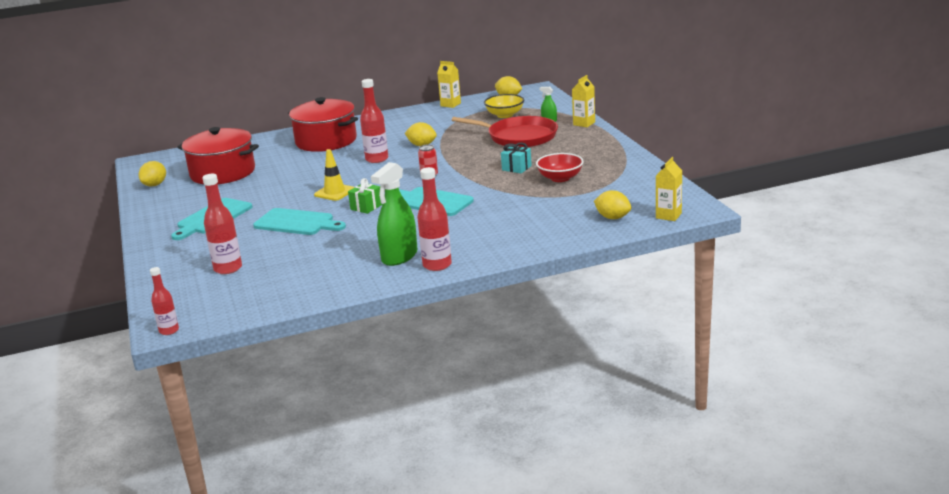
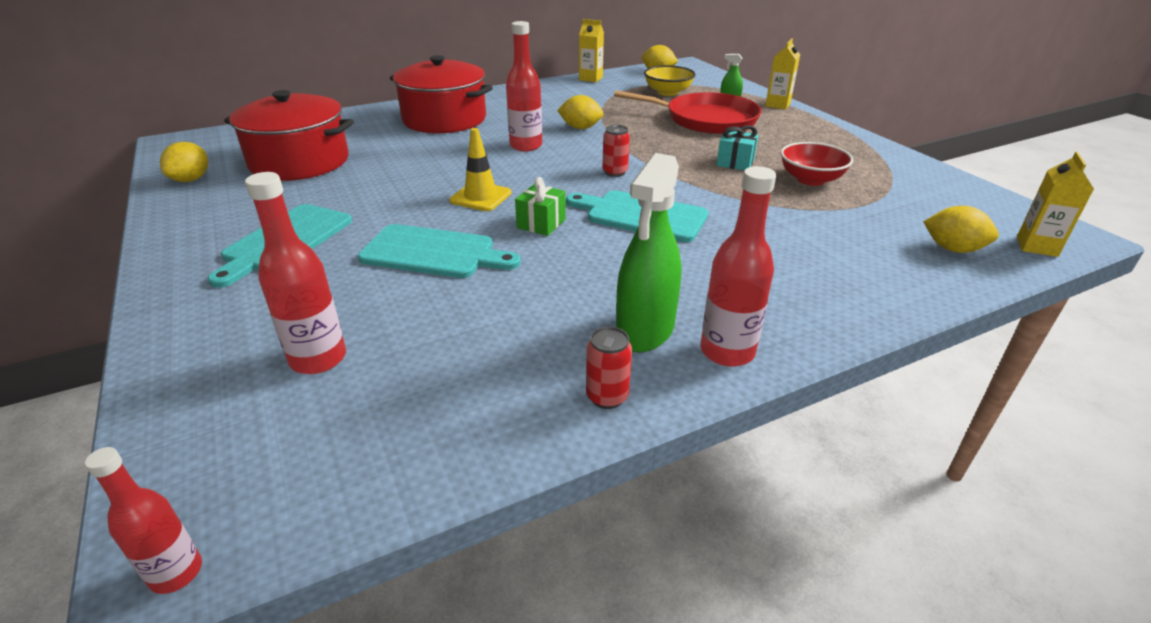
camera: 10 degrees left, 10 degrees up
(365, 282) = (607, 397): none -> red can

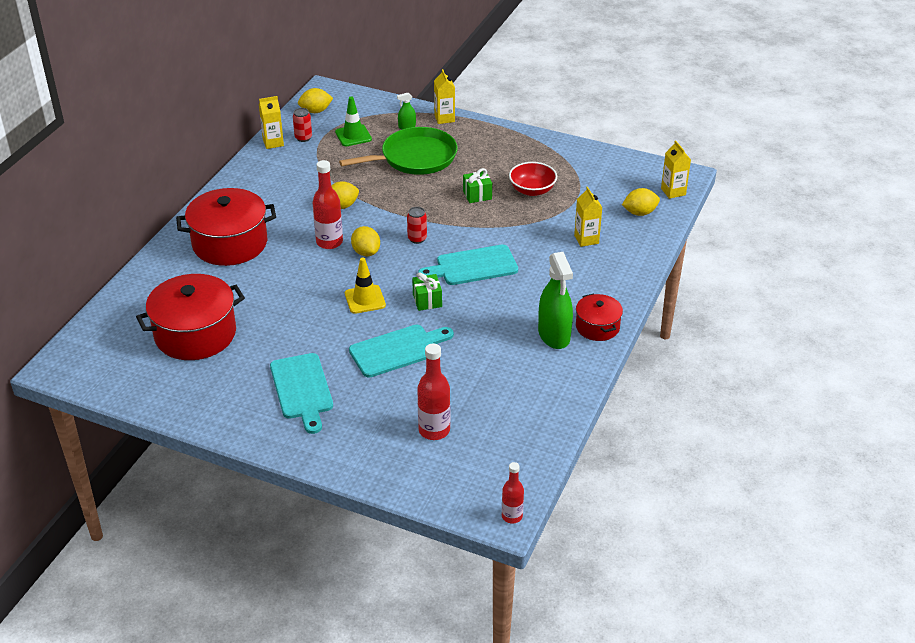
camera: 40 degrees left, 5 degrees up
(191, 179) = (147, 386): yellow lemon -> yellow lemon (366, 252)
(607, 397) = (574, 374): red can -> red can (303, 138)
(668, 92) = (353, 136): yellow bowl -> green traffic cone
(706, 119) = (415, 158): red pan -> green pan
(727, 352) = (597, 327): red bottle -> red pot
(735, 163) = (477, 195): turquoise gift -> green gift
(832, 246) = (586, 239): none -> yellow carton

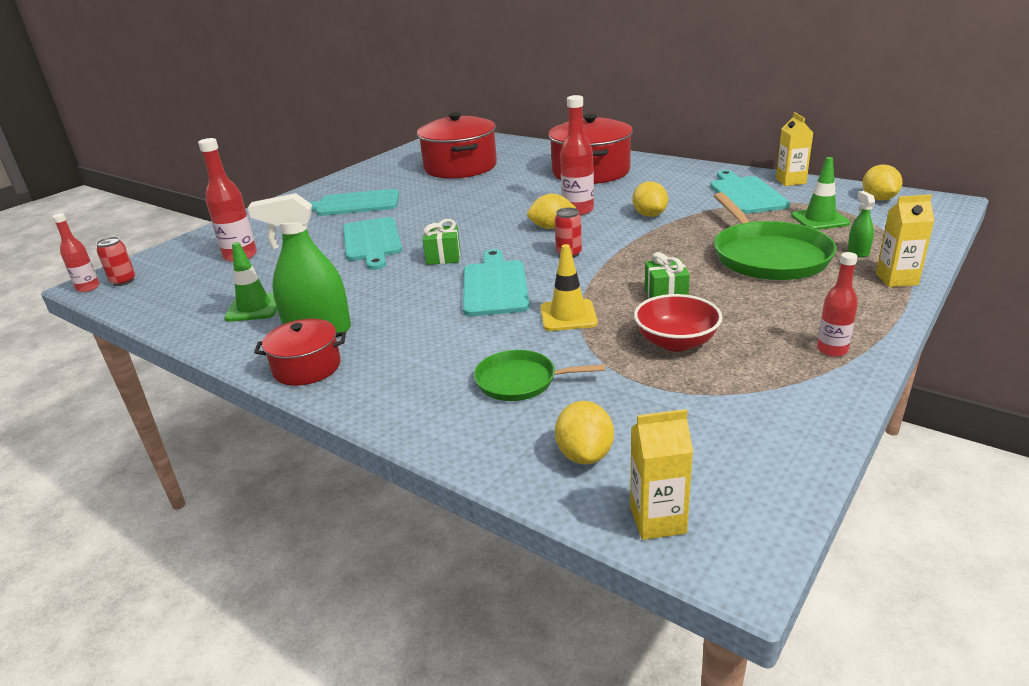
camera: 105 degrees right, 10 degrees down
(300, 163) = (746, 194): none -> turquoise cutting board
(303, 138) = (806, 194): red can -> red can (123, 281)
(365, 299) = (466, 227): yellow traffic cone -> yellow traffic cone (568, 315)
(527, 382) = (254, 308): none -> green traffic cone
(528, 144) = (832, 350): none -> red bottle
(586, 239) = (520, 381): yellow carton -> green pan

